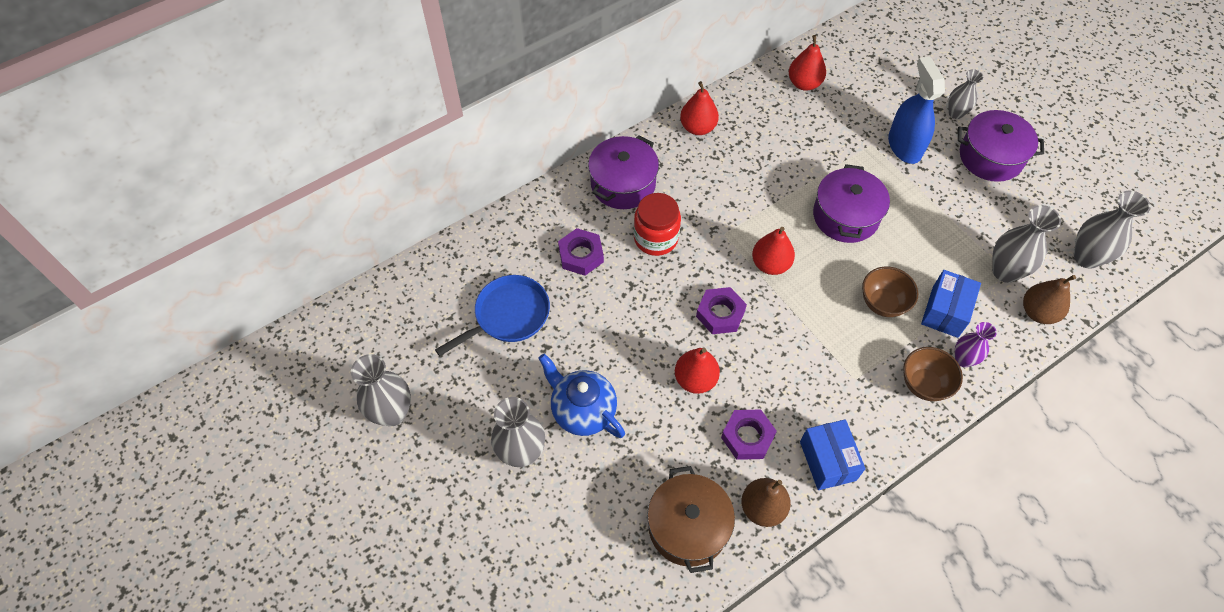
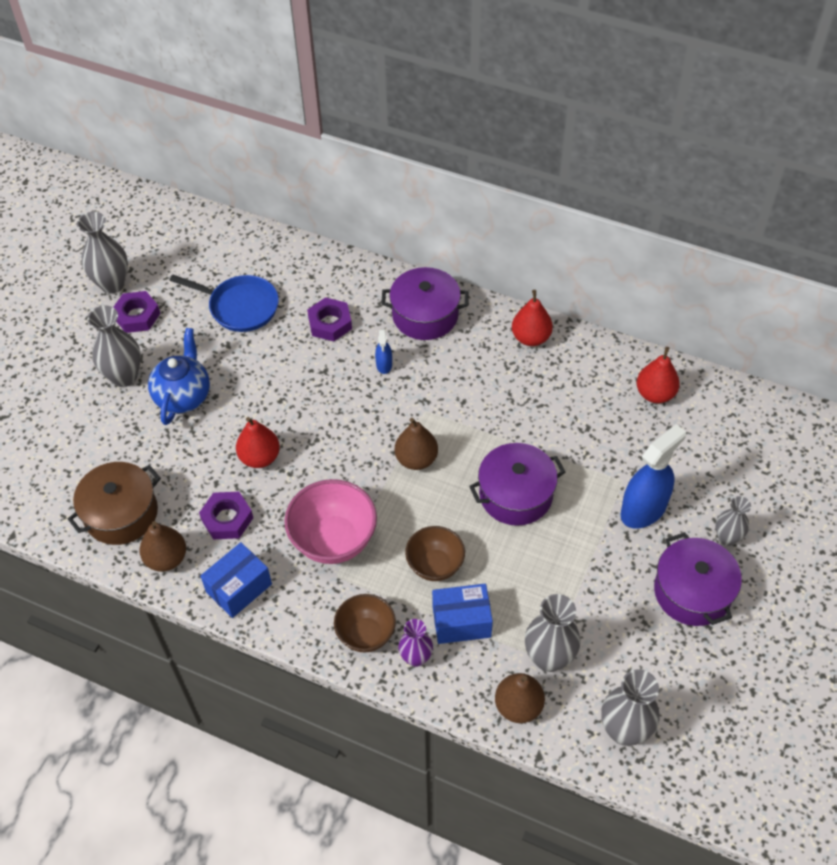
camera: 60 degrees right, 5 degrees down
(656, 238) = (384, 364): red jar -> blue spray bottle
(720, 314) = (337, 445): purple nut -> purple nut (137, 316)
(770, 264) = (416, 459): red pear -> brown pear
(818, 363) = (334, 540): none -> pink bowl

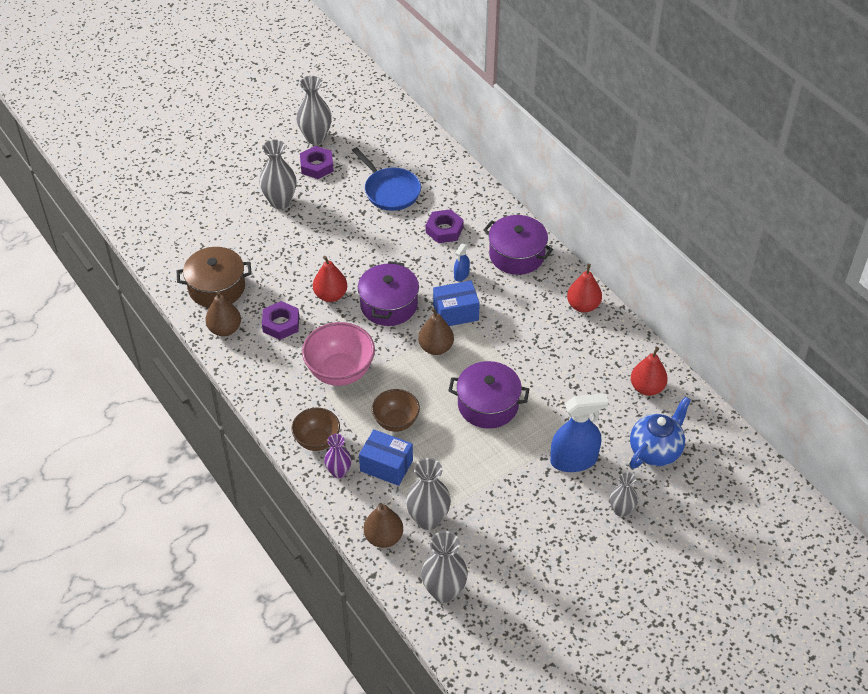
camera: 30 degrees right, 5 degrees down
(183, 396) = (309, 232): blue teapot -> blue teapot (655, 450)
(239, 588) = (257, 370): blue box -> blue box (456, 313)
(692, 592) = (565, 531): purple pot -> purple pot (389, 305)

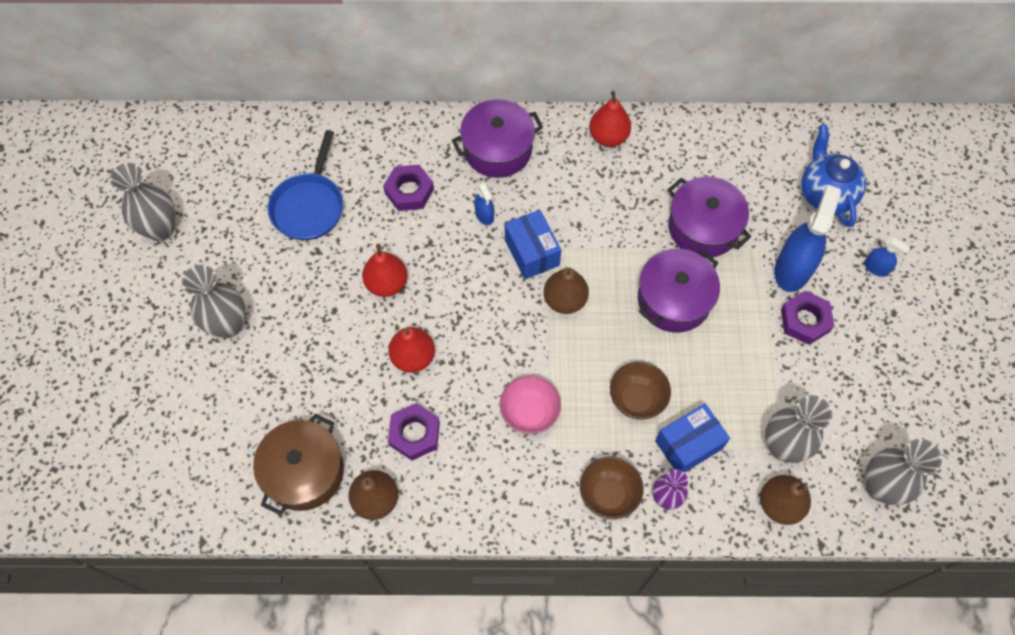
camera: 55 degrees left, 15 degrees up
(317, 166) = (206, 254): purple nut -> purple nut (805, 320)
(340, 372) = (529, 413): pink bowl -> pink bowl, size x0.64
(389, 305) = (472, 308): purple pot -> purple pot (703, 227)
(390, 191) = (309, 206): blue pan -> blue pan turned 105 degrees clockwise
(456, 313) = (532, 252): blue box -> blue box turned 45 degrees counterclockwise
(621, 510) = (876, 268): grey vase -> blue spray bottle
(647, 388) = (747, 152): red pear -> red pear (387, 283)

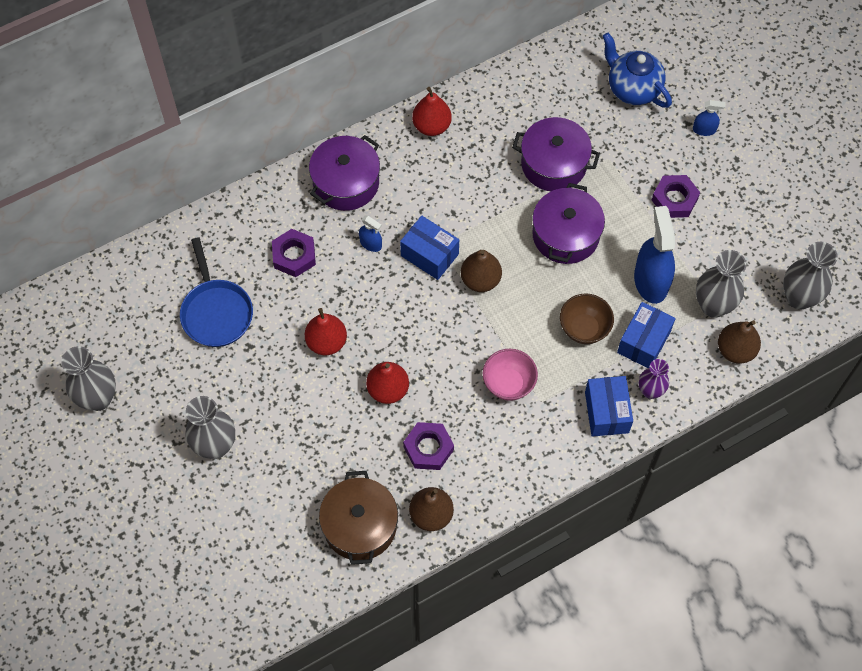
camera: 30 degrees left, 0 degrees up
(608, 495) = (606, 412): brown bowl -> blue box
(792, 269) = (642, 163): blue spray bottle -> blue spray bottle (651, 281)

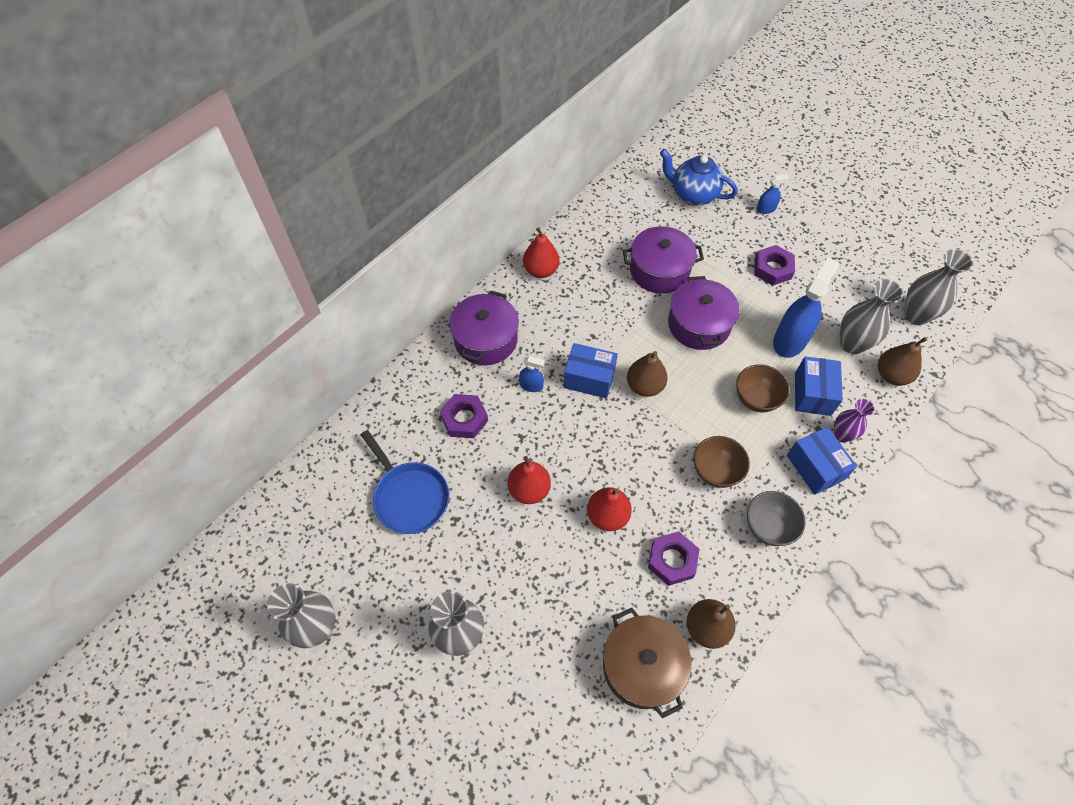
camera: 20 degrees left, 5 degrees down
(508, 384) = (715, 471): pink bowl -> brown bowl
(532, 450) = (768, 527): none -> grey bowl
(651, 281) = (790, 340): blue spray bottle -> blue spray bottle turned 60 degrees clockwise

